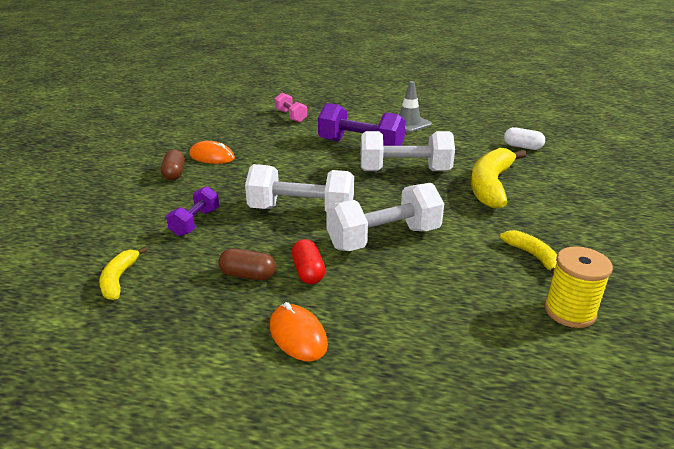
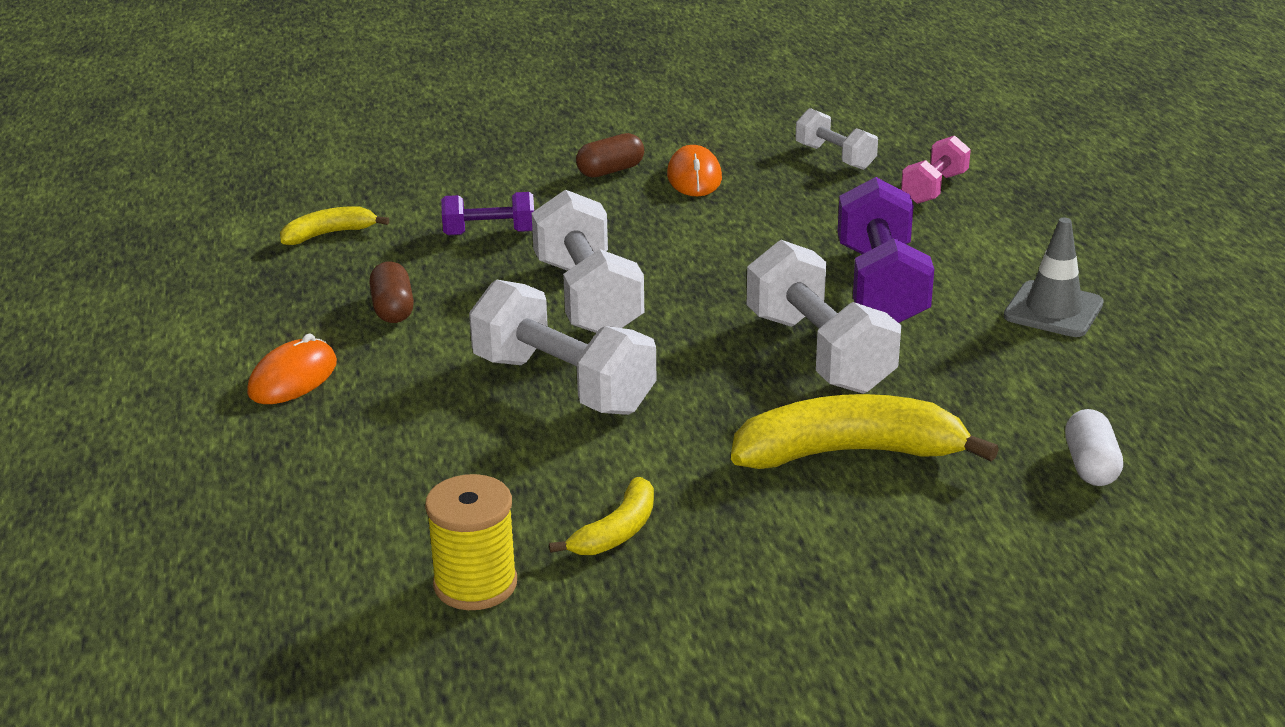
camera: 65 degrees right, 0 degrees up
(237, 125) = (835, 157): none -> white dumbbell
(308, 272) = (430, 348): red capsule -> none

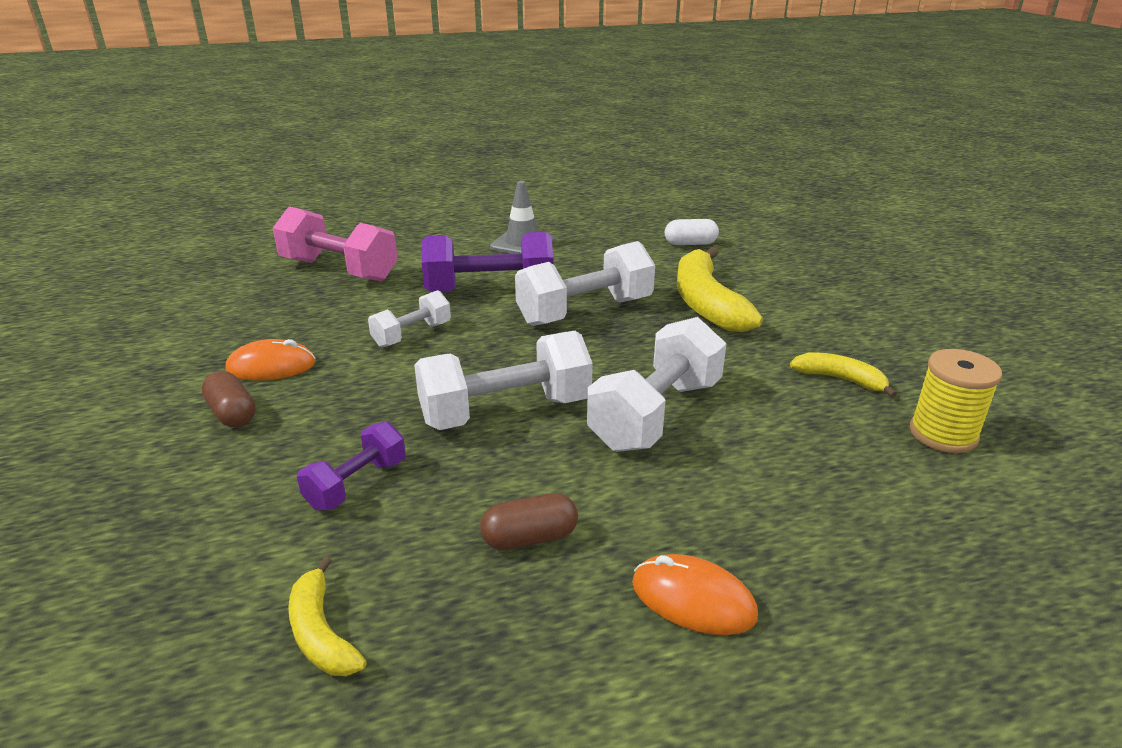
camera: 95 degrees left, 0 degrees up
(489, 233) = (357, 484): purple dumbbell -> purple dumbbell turned 45 degrees clockwise
(835, 157) = (264, 304): white dumbbell -> white dumbbell (412, 335)
(934, 188) = (339, 270): pink dumbbell -> pink dumbbell, size x1.78

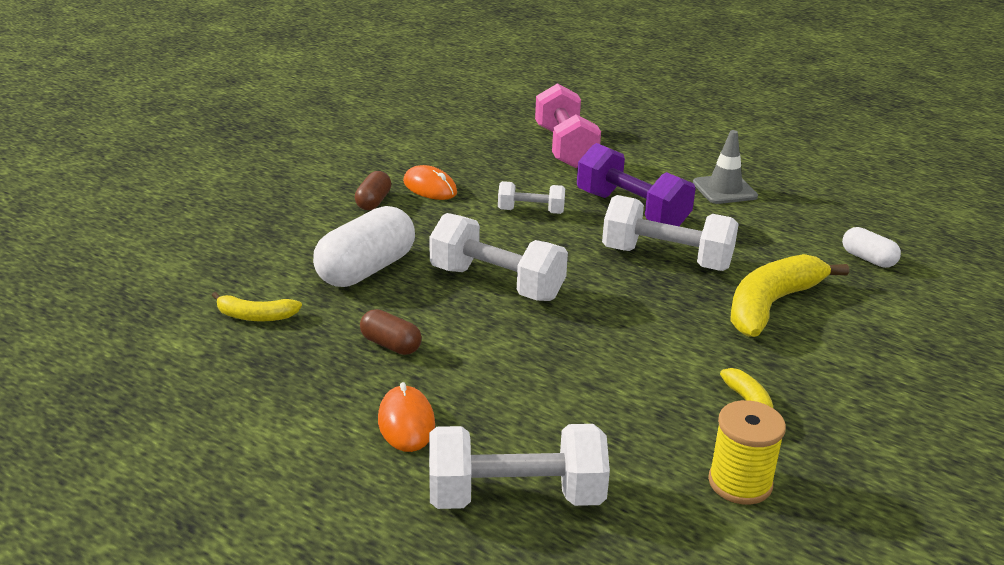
camera: 50 degrees right, 0 degrees up
(321, 632) = (255, 316): yellow banana -> yellow banana turned 105 degrees counterclockwise
(357, 484) = (366, 269): purple dumbbell -> white capsule
(656, 414) = (575, 340): white dumbbell -> white dumbbell (515, 496)

